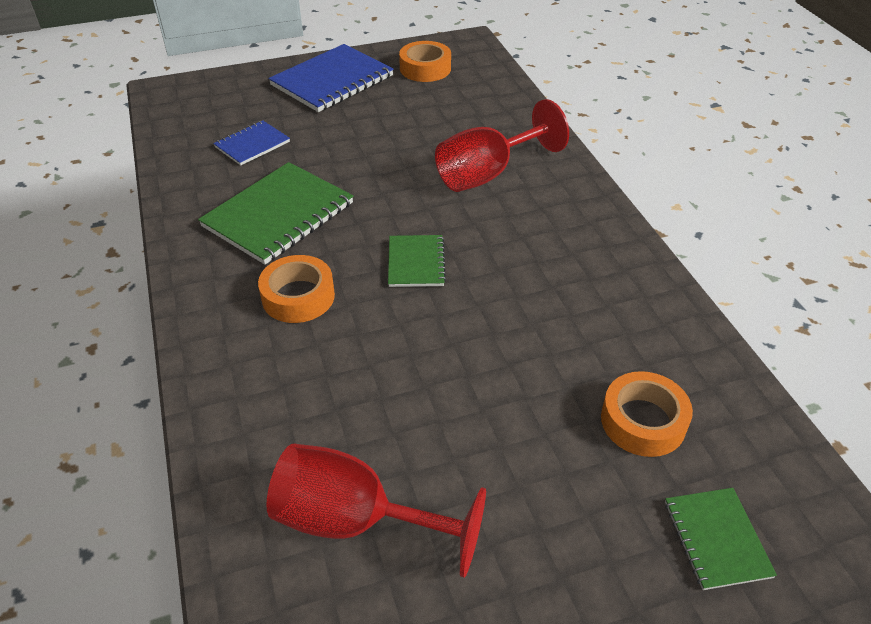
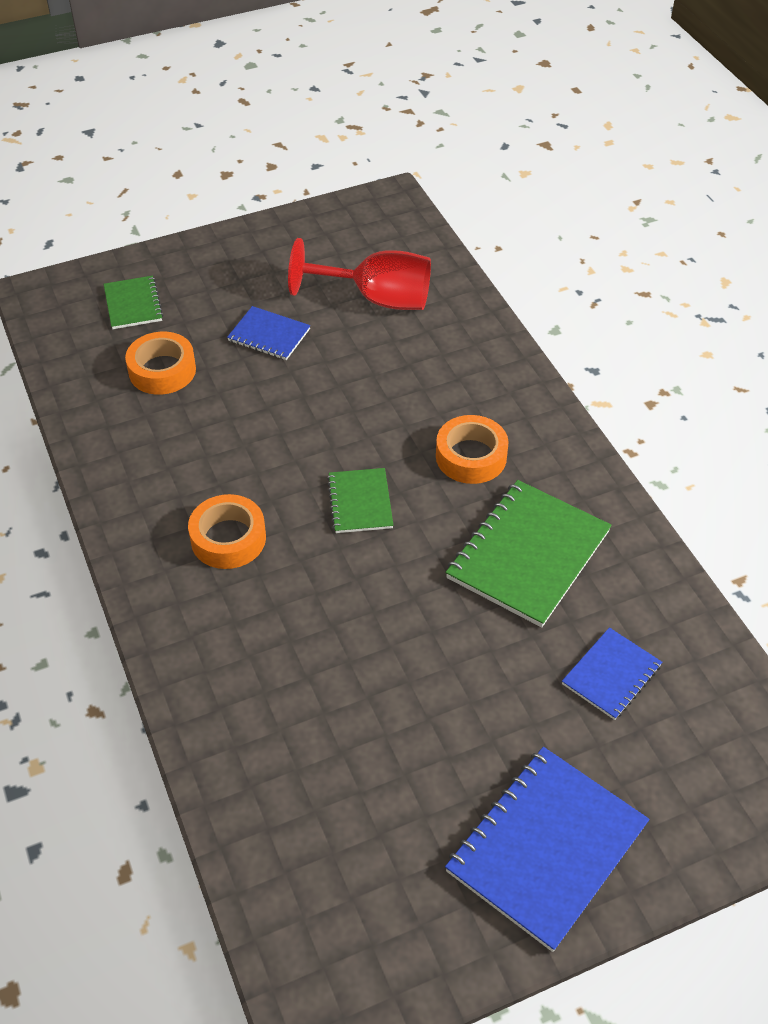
camera: 175 degrees right, 5 degrees up
(425, 68) = (391, 902): orange tape -> orange tape (228, 538)
(487, 174) = (283, 640): red goblet -> none
(511, 466) = (269, 335): none -> blue notebook

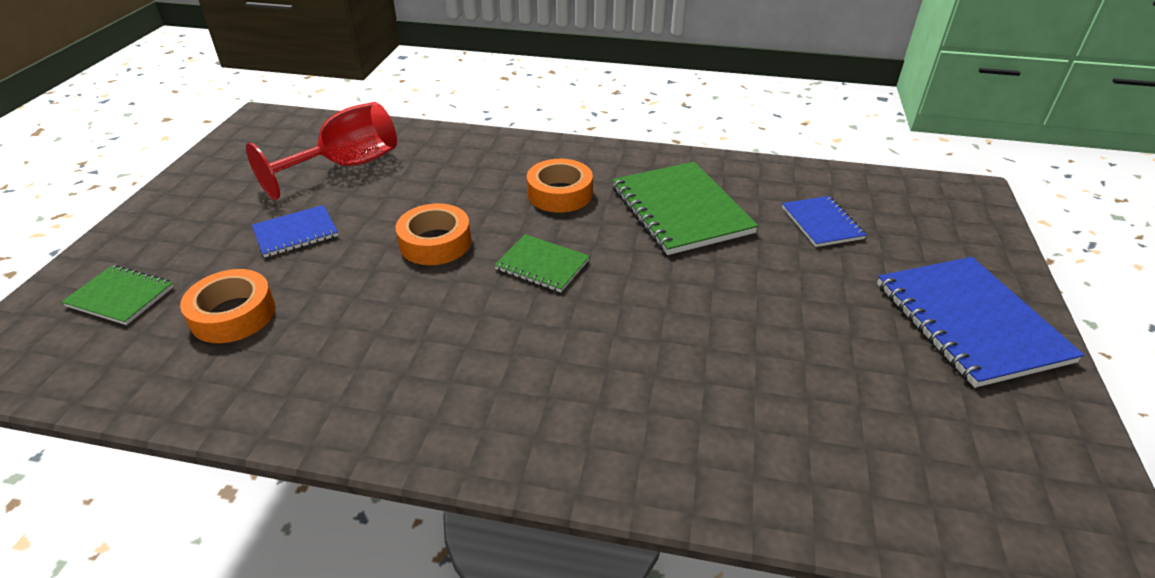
camera: 55 degrees left, 10 degrees down
(228, 538) = (494, 362): orange tape -> orange tape (435, 243)

